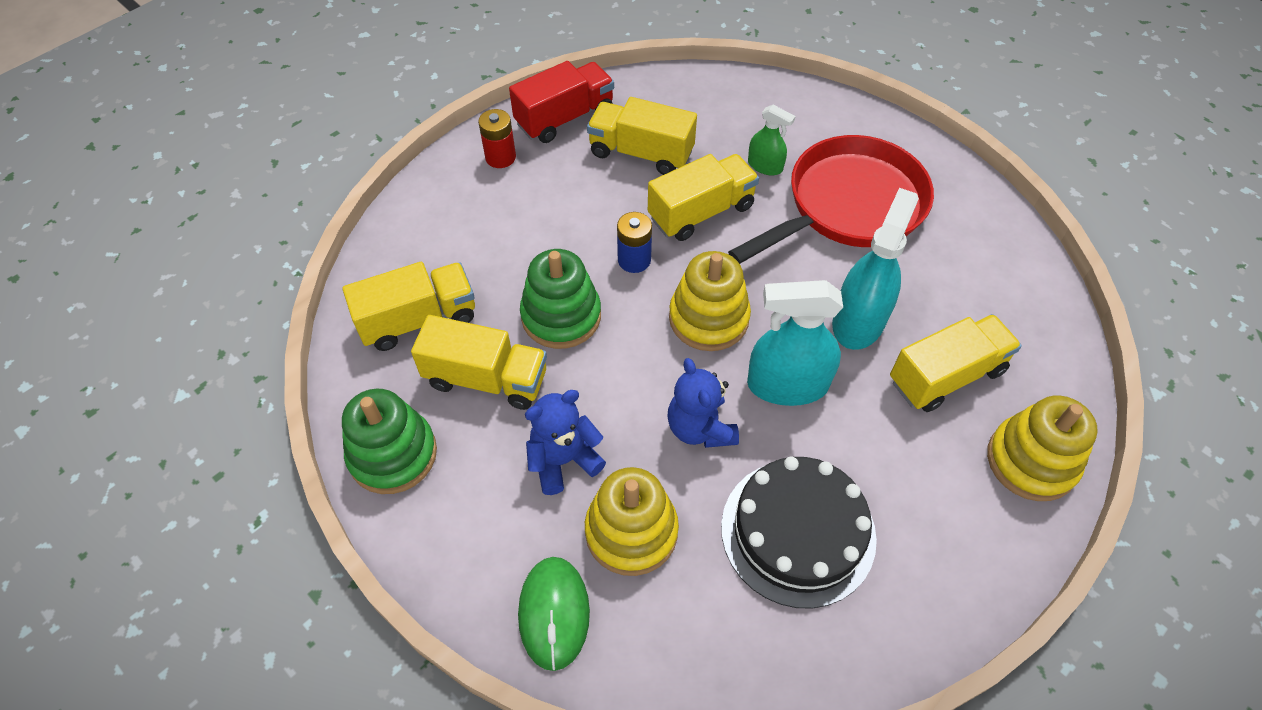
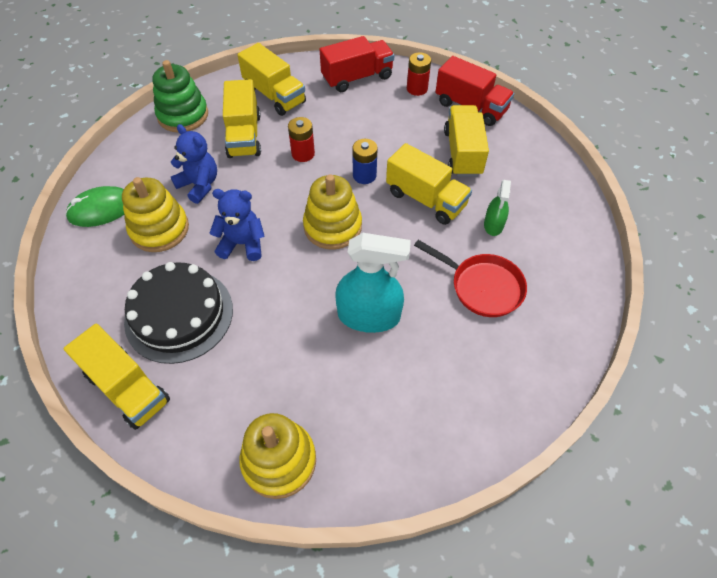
camera: 70 degrees right, 0 degrees up
(439, 212) = (357, 78): none -> red truck
(561, 316) = (303, 154): green stacking toy -> red battery
(700, 428) = (242, 244): blue teddy bear -> blue teddy bear turned 45 degrees clockwise
(787, 384) = (294, 283): turquoise spray bottle -> none
(848, 206) = (482, 287): red pan -> red pan, size x0.61
(946, 376) = (340, 385): yellow truck -> yellow truck (127, 388)

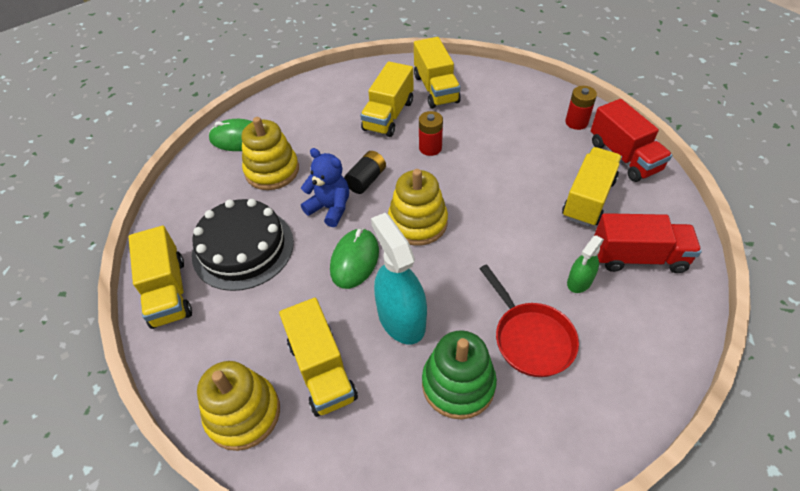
camera: 30 degrees right, 5 degrees down
(183, 115) = (348, 83): green stacking toy -> green stacking toy (458, 384)
(199, 185) = (325, 145): blue teddy bear -> none
(261, 205) = (366, 180): none -> black battery
(296, 282) = (354, 260): none -> green mouse
(357, 78) = (522, 95): red truck -> red truck (638, 257)
(364, 175) = (475, 186): blue battery -> none
(369, 316) = (401, 318): turquoise spray bottle -> turquoise spray bottle turned 150 degrees counterclockwise
(426, 199) = (523, 230): yellow truck -> yellow truck (322, 370)

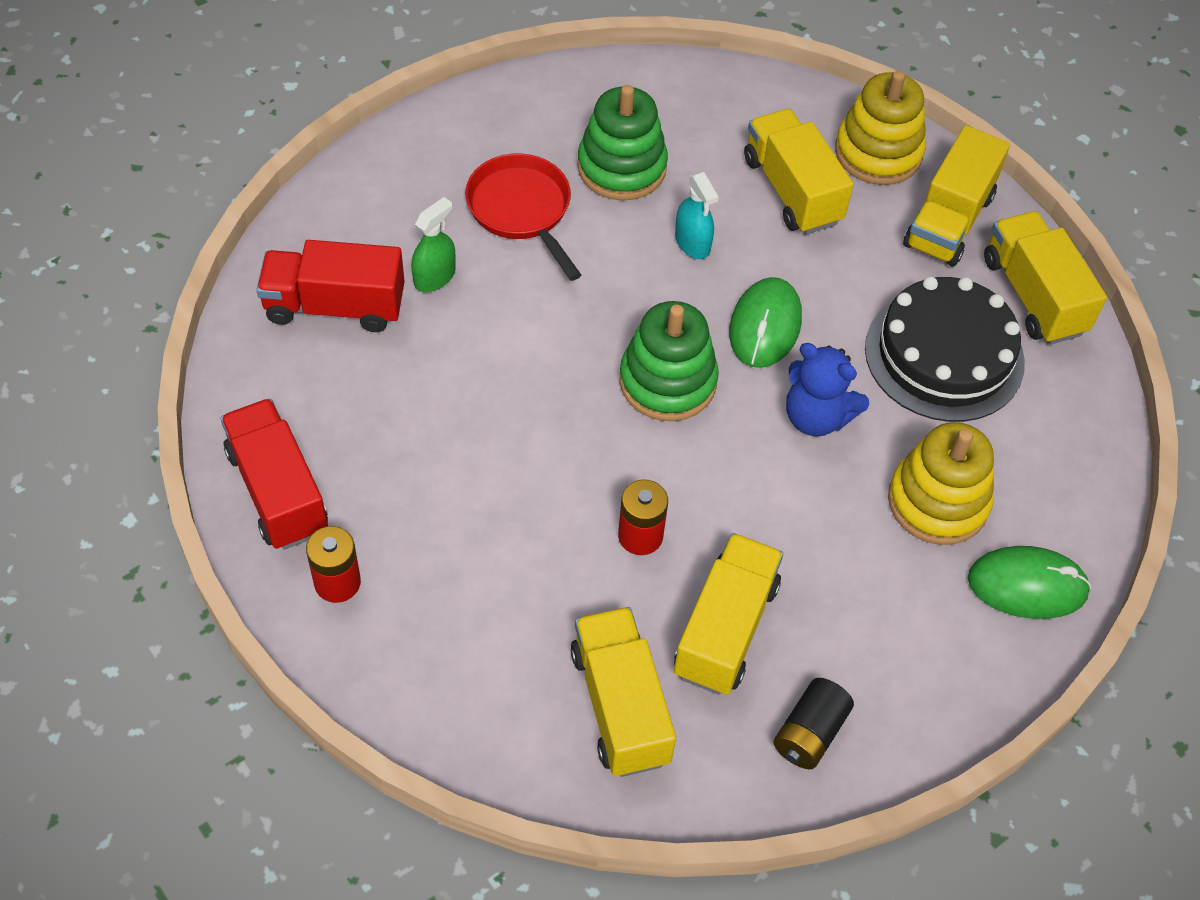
camera: 175 degrees right, 5 degrees up
(366, 180) = (759, 470): black battery -> black battery (809, 733)
(401, 318) = (692, 243): turquoise spray bottle -> turquoise spray bottle, size x0.54
(417, 222) = (667, 381): yellow stacking toy -> green stacking toy
(588, 199) = (375, 408): yellow truck -> yellow truck (948, 221)

